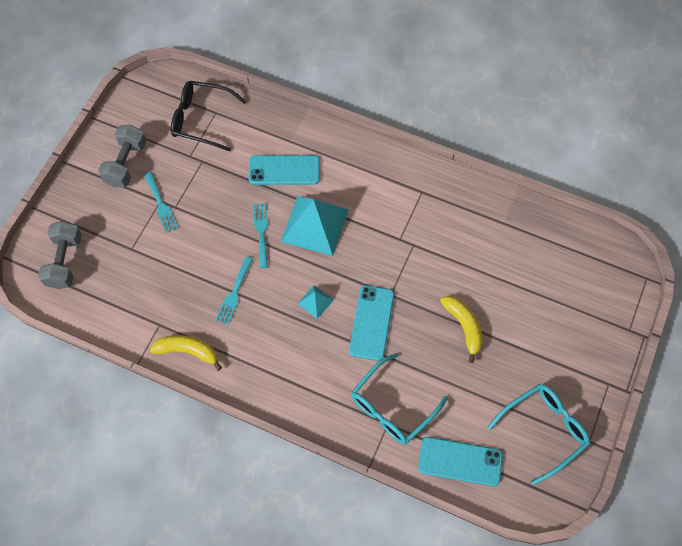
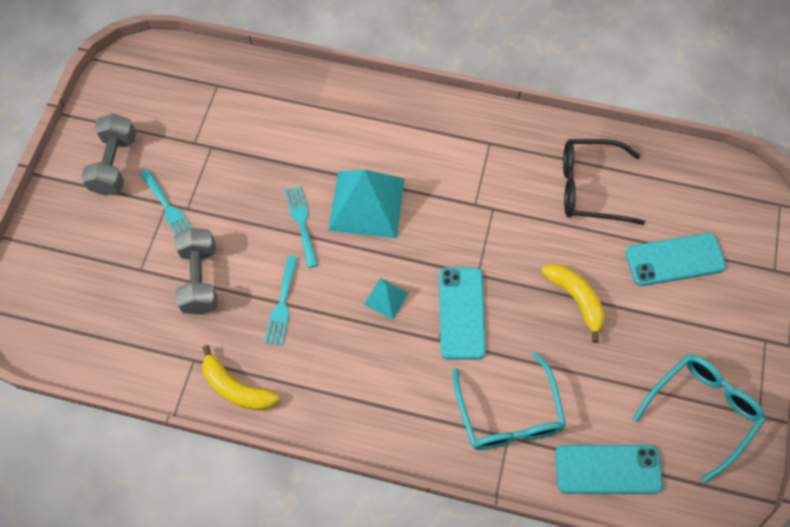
camera: 10 degrees left, 0 degrees up
(65, 262) = (57, 300): grey dumbbell -> grey dumbbell (200, 279)
(187, 351) = (236, 388): yellow banana -> yellow banana turned 150 degrees counterclockwise
(201, 119) = (200, 96): black glasses -> black glasses (589, 188)
(284, 170) = (316, 143): turquoise phone -> turquoise phone (675, 260)
(392, 407) = (509, 415): turquoise glasses -> turquoise glasses turned 45 degrees counterclockwise

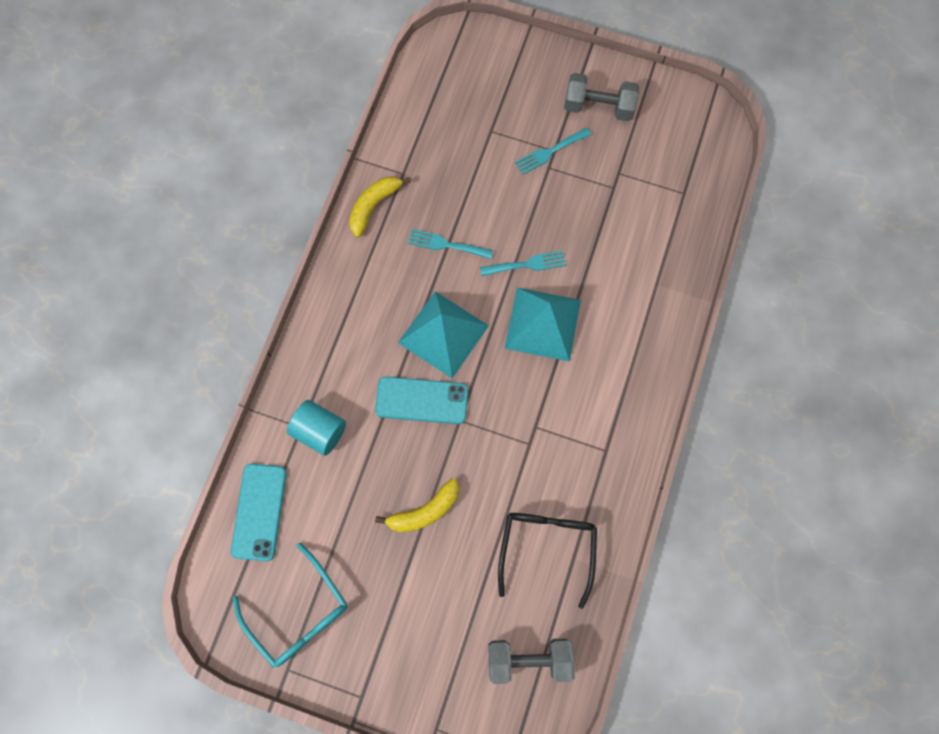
camera: 95 degrees right, 10 degrees up
(200, 279) = (477, 178): grey dumbbell -> grey dumbbell (529, 658)
(386, 298) = (443, 334): turquoise pyramid -> turquoise pyramid, size x2.15
(509, 415) = (320, 430): turquoise glasses -> turquoise cylinder
(675, 260) = (457, 621): turquoise phone -> none

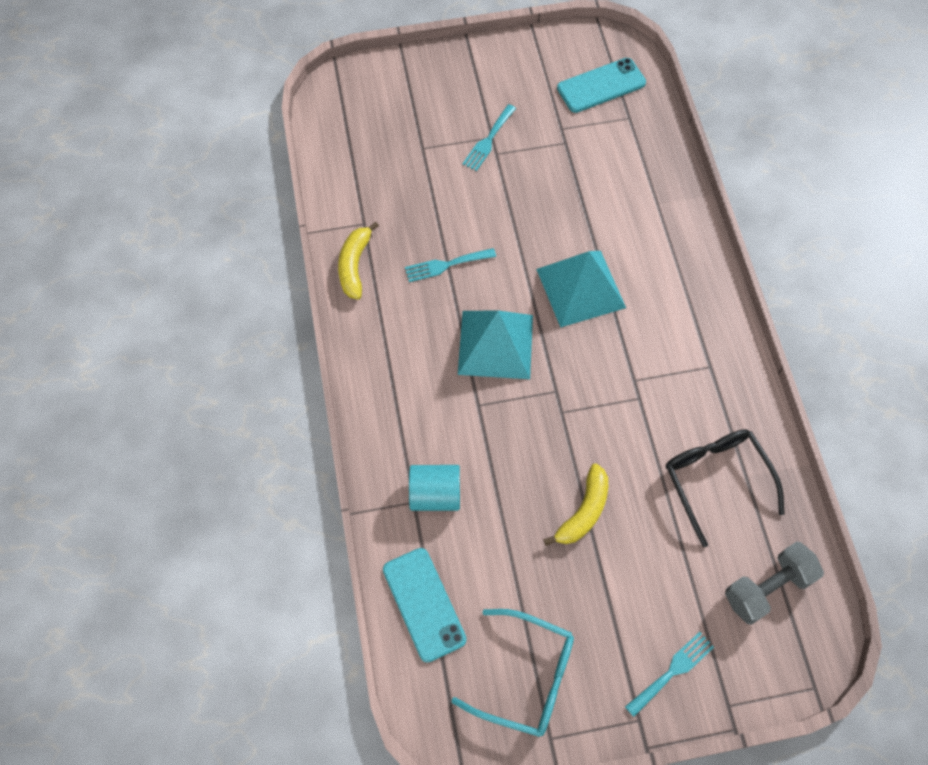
camera: 30 degrees left, 10 degrees down
(422, 400) = (514, 413): turquoise phone -> turquoise phone (601, 85)
(527, 264) = (532, 245): turquoise fork -> turquoise fork (672, 671)
(598, 107) = (506, 83): grey dumbbell -> none

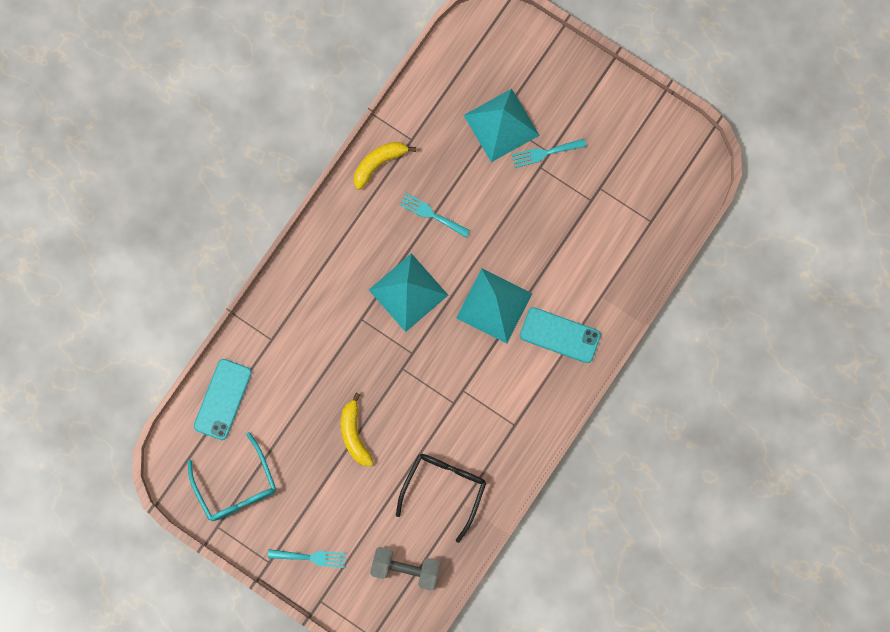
camera: 45 degrees right, 15 degrees up
(429, 150) = (501, 125): none -> turquoise pyramid
(435, 494) = (287, 346): turquoise cylinder -> none
(583, 511) = (354, 434): yellow banana -> yellow banana turned 90 degrees clockwise
(601, 85) = (659, 181): turquoise phone -> turquoise phone (560, 335)

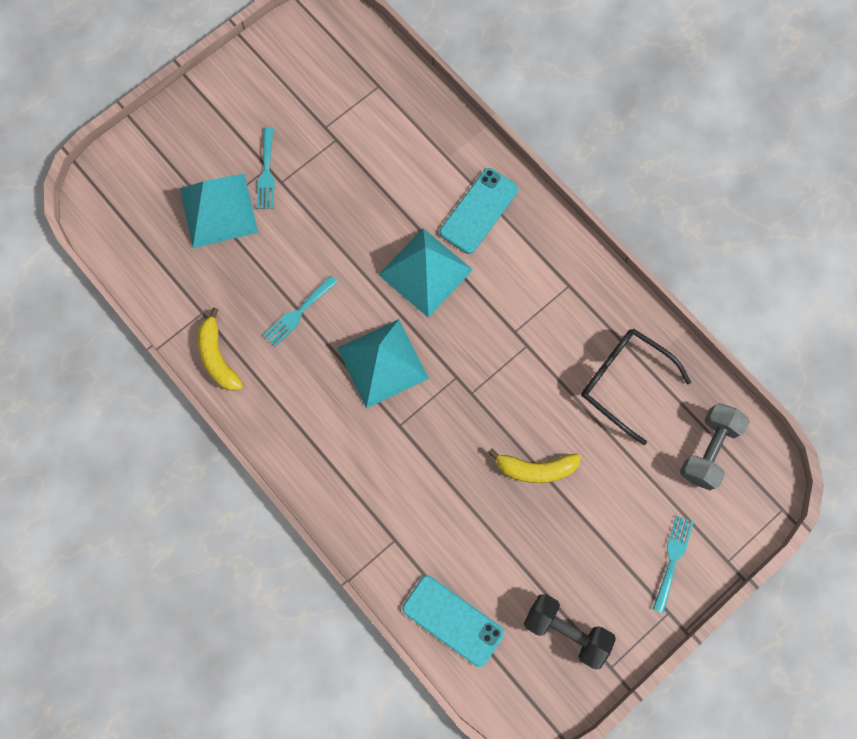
camera: 75 degrees left, 5 degrees down
(236, 486) = (565, 630): turquoise glasses -> black dumbbell

